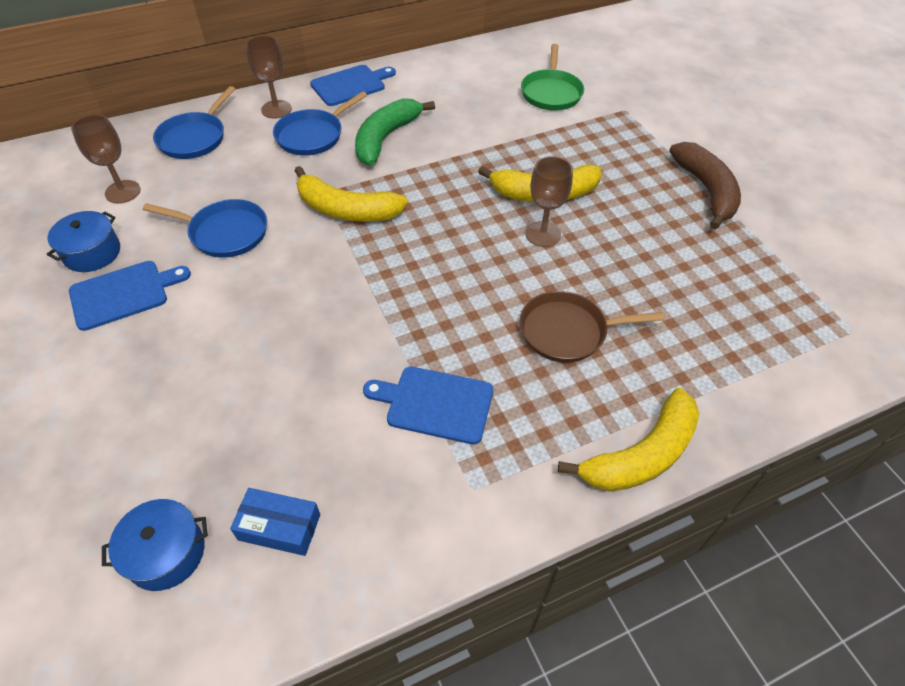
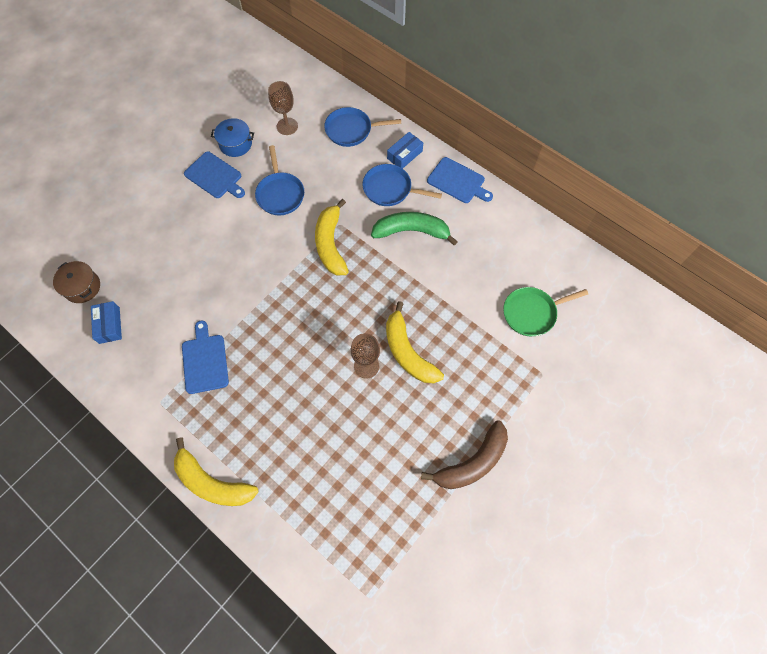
camera: 65 degrees right, 15 degrees up
(166, 553) = (82, 287): blue pot -> brown pot
(276, 109) = (404, 155): brown goblet -> blue box
(568, 331) = (287, 411): brown pan -> none

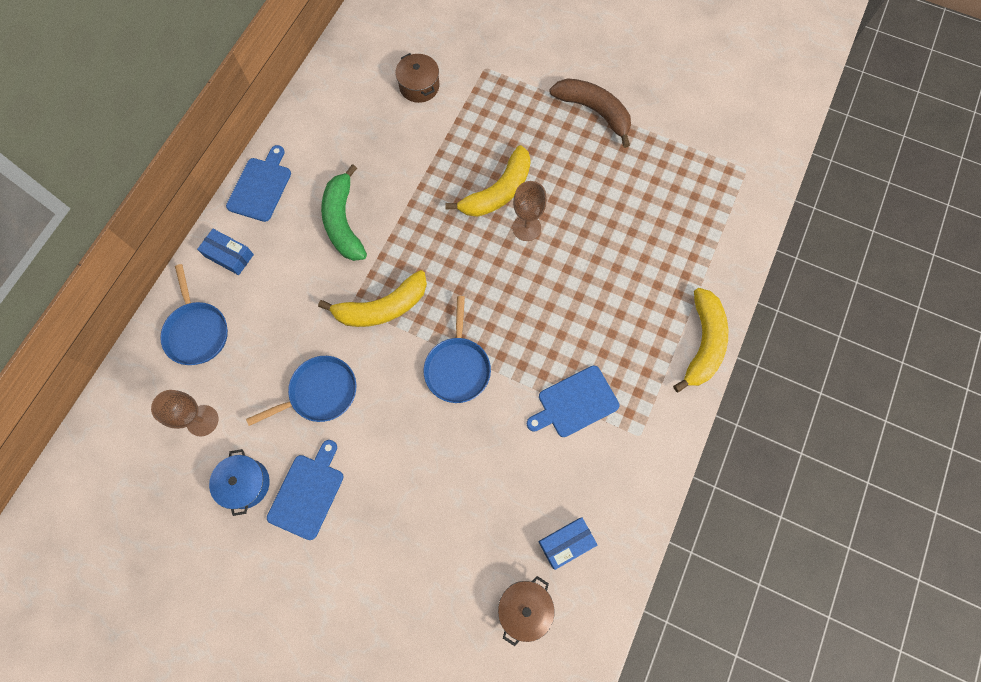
camera: 105 degrees left, 5 degrees up
(390, 189) = (286, 260): blue pan -> blue pan (457, 367)
(532, 313) = (419, 86): green pan -> brown pot

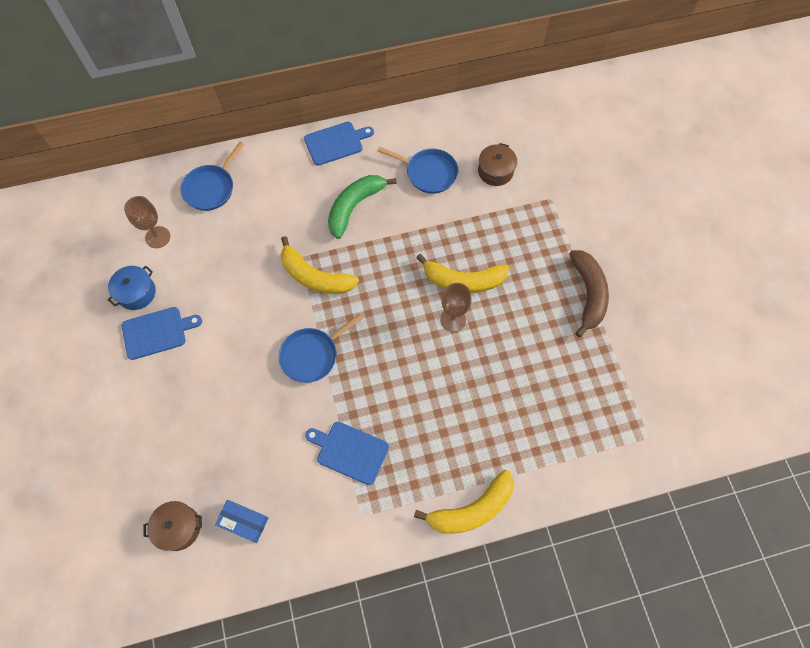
camera: 50 degrees right, 5 degrees down
(229, 255) = (275, 164): blue box -> none
(320, 392) = (227, 287): blue pan -> blue pan (428, 173)

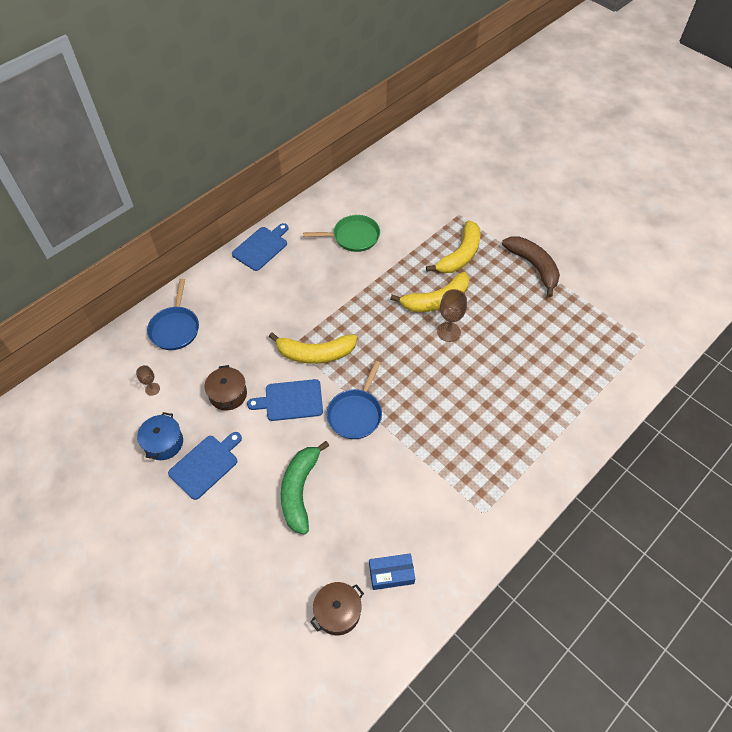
camera: 30 degrees left, 10 degrees down
(158, 237) = (152, 389): brown goblet -> brown goblet, size x0.59
(350, 451) = (439, 470): blue cutting board -> blue cutting board (291, 400)
(354, 207) = (311, 287): green banana -> green banana (299, 490)
(428, 173) = (353, 237): blue pan -> green pan
(472, 509) = (563, 460): yellow banana -> yellow banana (460, 255)
(495, 171) = (404, 213): brown pot -> brown pot (228, 394)

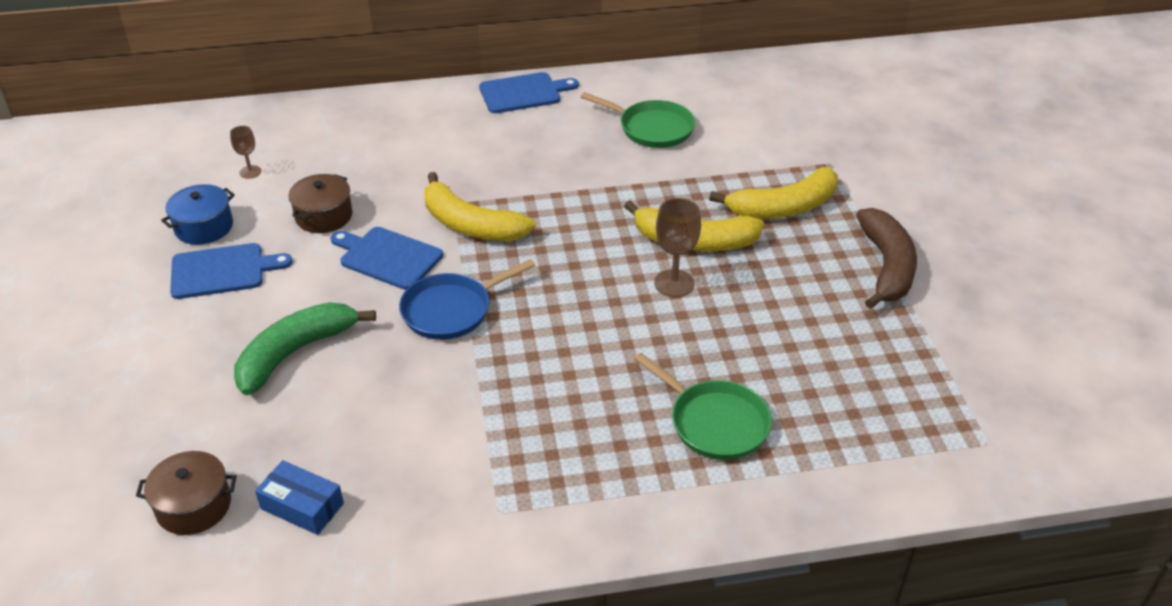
camera: 35 degrees right, 15 degrees down
(175, 328) = (338, 127): blue pan -> none
(533, 401) = (714, 422): none -> green pan

